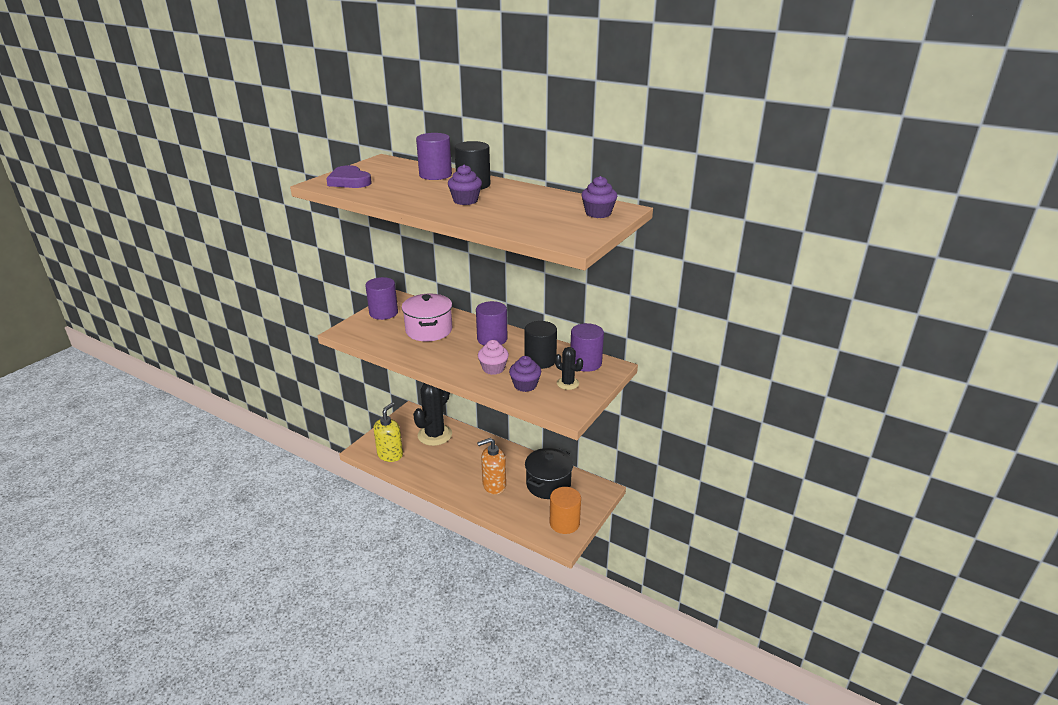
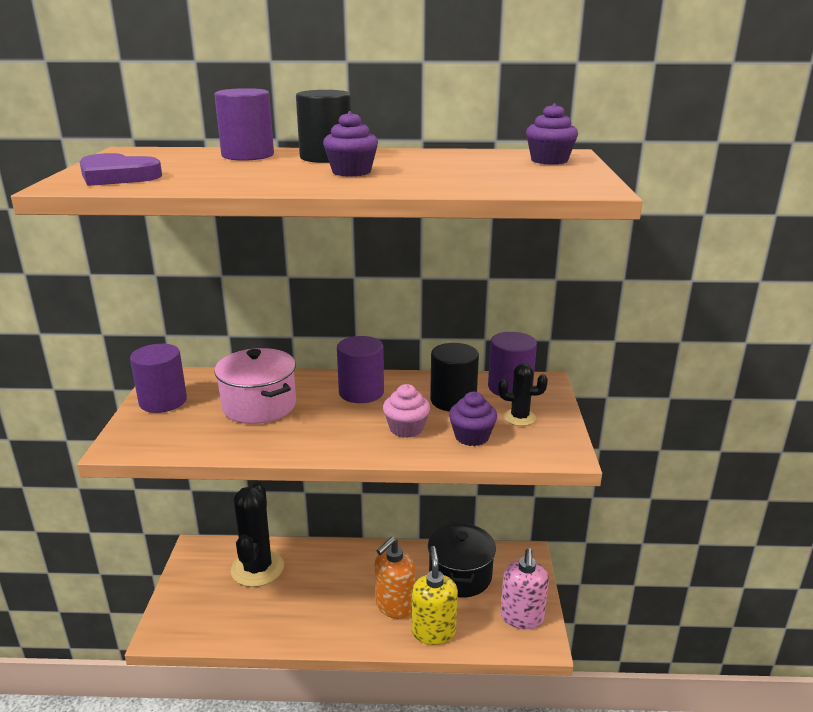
camera: 30 degrees left, 5 degrees down
(390, 455) = (212, 623): yellow soap dispenser -> yellow soap dispenser (433, 631)
(564, 523) = (522, 617): orange cylinder -> pink soap dispenser

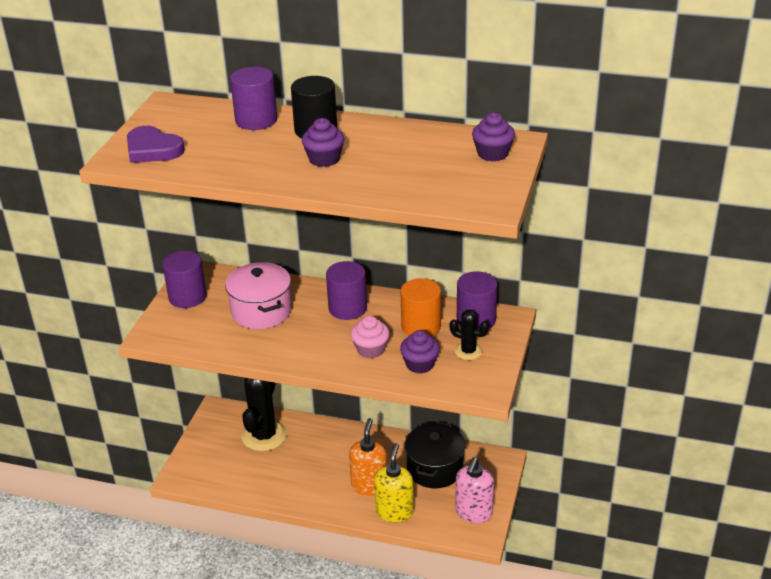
camera: 15 degrees right, 10 degrees up
(394, 606) = (369, 485): orange soap dispenser -> orange soap dispenser turned 135 degrees clockwise
(453, 400) = (421, 326): black cylinder -> orange cylinder

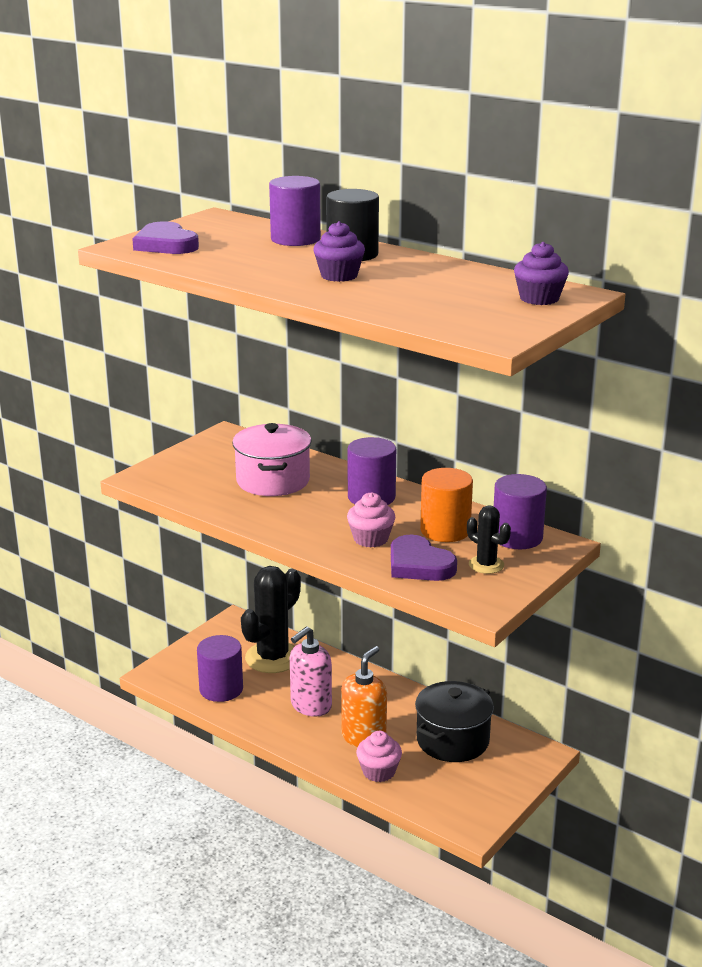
camera: 20 degrees right, 10 degrees down
(187, 297) = (203, 453): purple cylinder -> purple cylinder (221, 689)
(394, 511) = (378, 771): yellow soap dispenser -> pink cupcake
(420, 364) = (419, 564): purple cupcake -> purple heart
(473, 512) = (475, 799): pink soap dispenser -> pink soap dispenser (310, 706)

